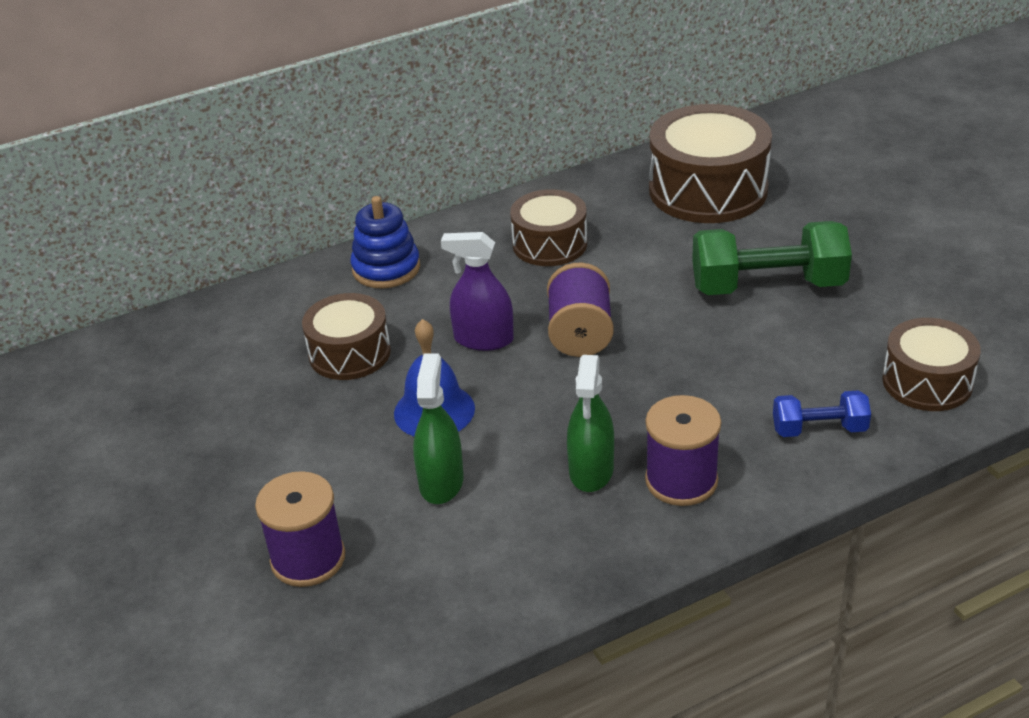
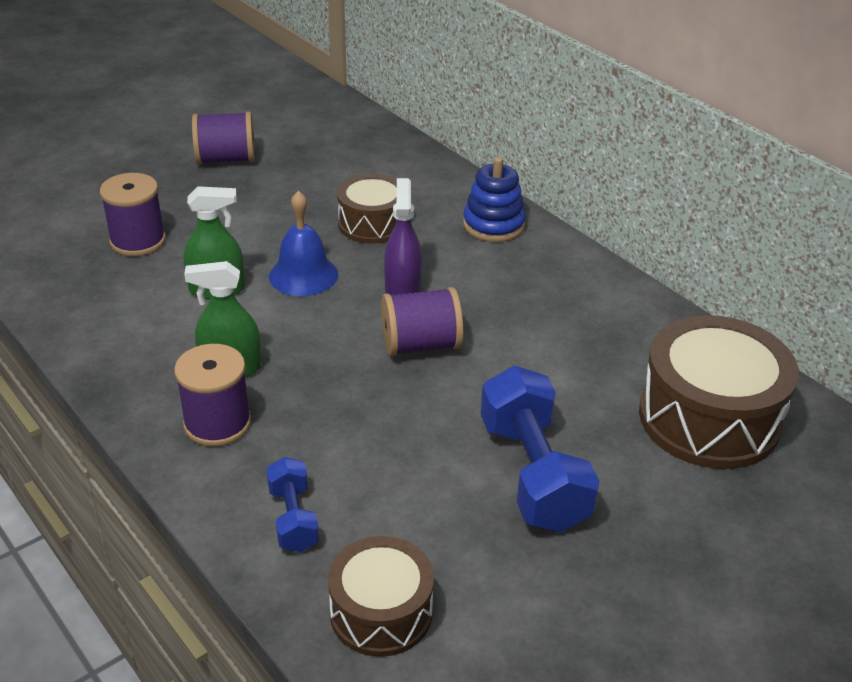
camera: 75 degrees right, 0 degrees up
(138, 474) = (226, 159): none -> purple spool
(550, 244) = (562, 313): brown drum -> none
(768, 286) = (533, 474): green dumbbell -> blue dumbbell

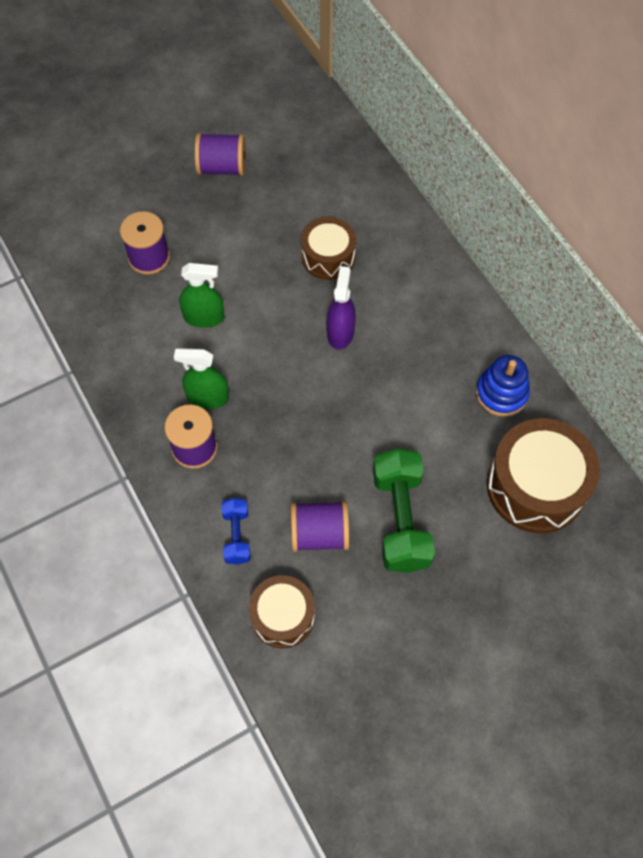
camera: 10 degrees right, 25 degrees up
(303, 275) = (269, 308): blue bell -> none
(421, 345) = (345, 391): purple spool -> purple spool (320, 534)
(493, 225) = (423, 268): blue stacking toy -> blue stacking toy (501, 393)
(533, 474) = (400, 519): blue dumbbell -> green dumbbell

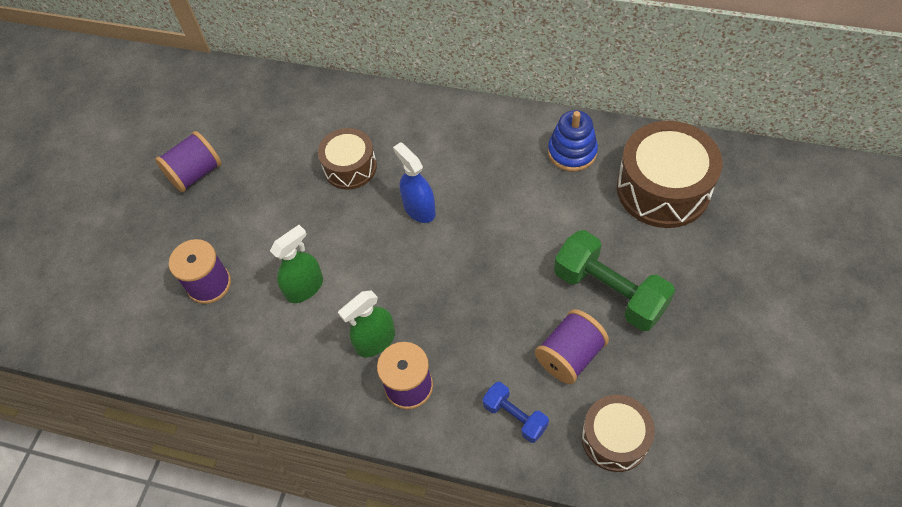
camera: 40 degrees left, 5 degrees down
(340, 332) = (419, 209): purple spray bottle -> blue spray bottle

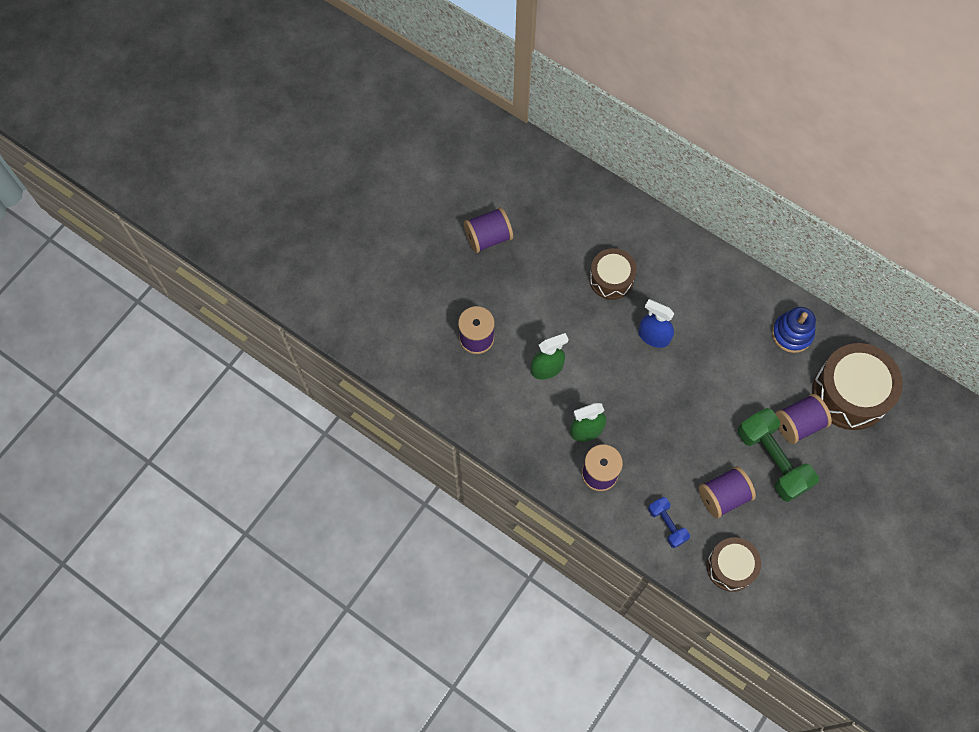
camera: 15 degrees right, 10 degrees up
(419, 209) = (653, 336): blue spray bottle -> blue spray bottle turned 45 degrees counterclockwise
(621, 241) = (798, 424): none -> purple spool

